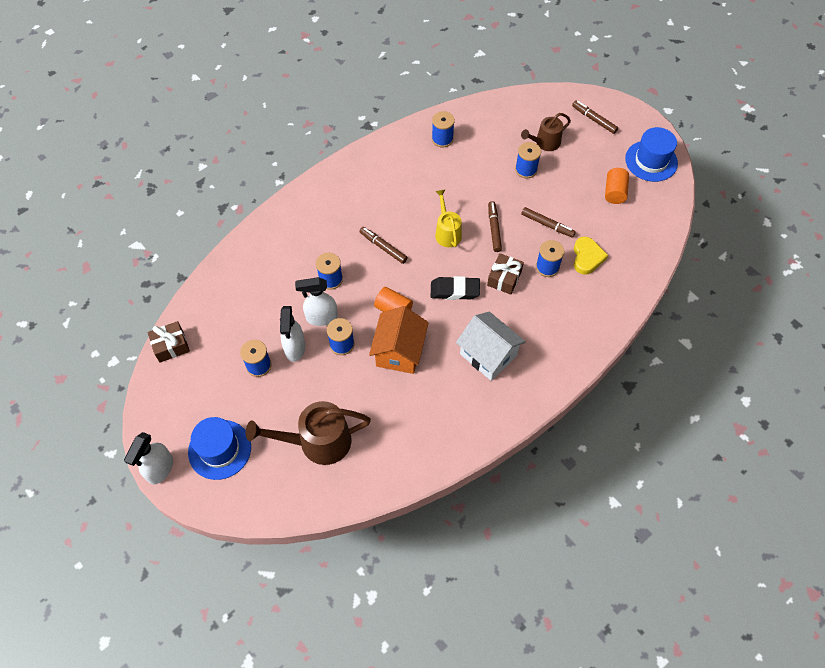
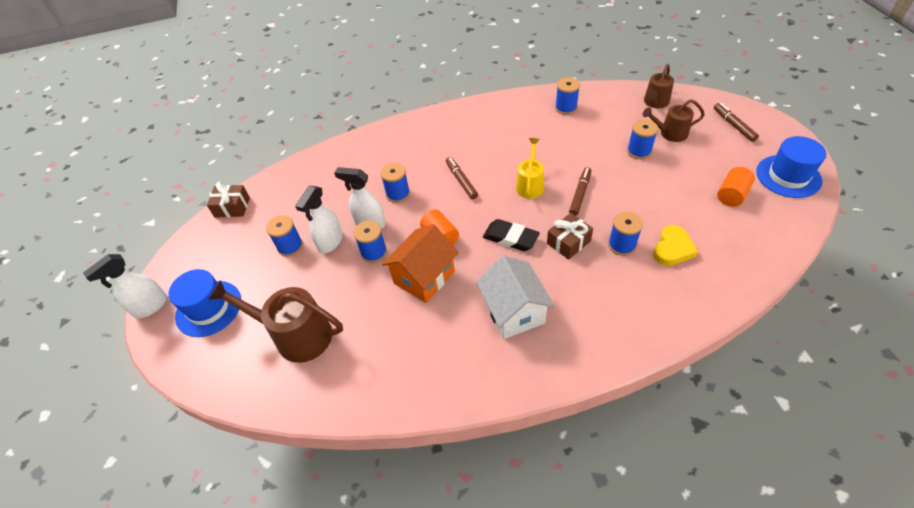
camera: 30 degrees right, 10 degrees down
(520, 112) = (655, 102): none -> brown watering can
(547, 225) = (640, 205): brown marker -> none

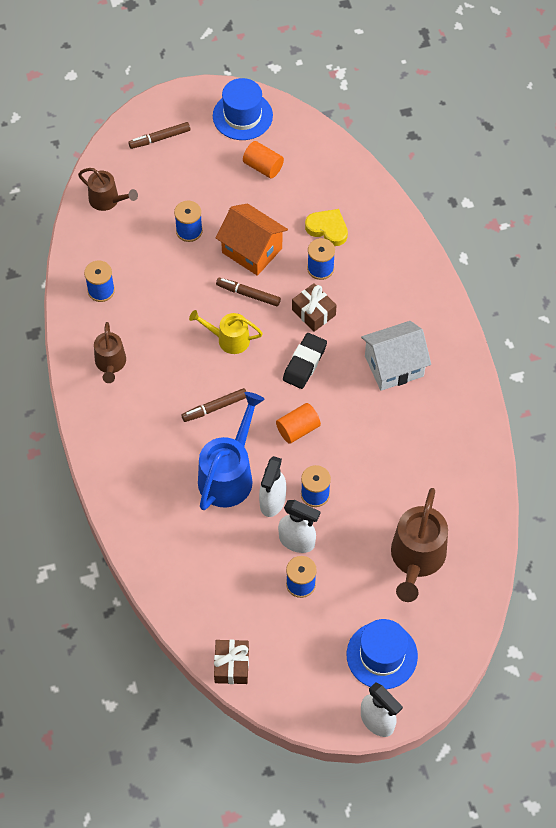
camera: 95 degrees left, 10 degrees up
(398, 194) = (229, 474): blue spool -> blue watering can
(424, 277) = (350, 444): orange house -> orange house (252, 250)
(670, 133) = (164, 197): brown watering can -> brown watering can (110, 364)

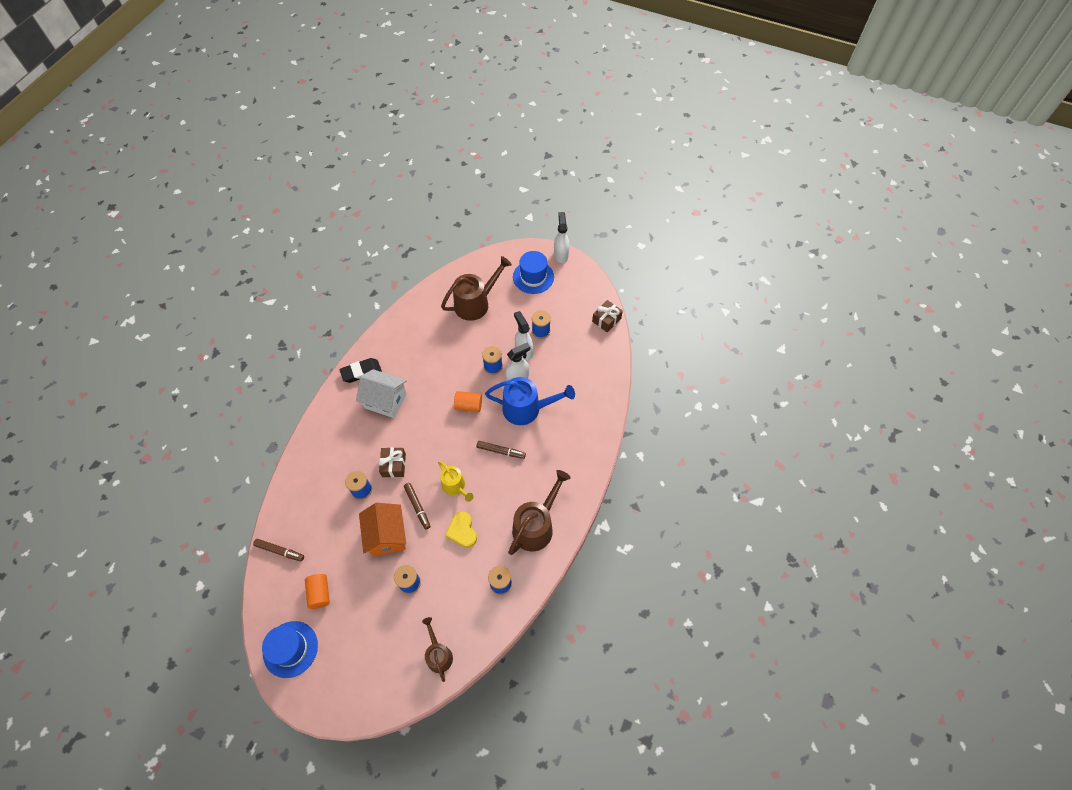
camera: 140 degrees left, 0 degrees up
(110, 364) = (536, 526): brown watering can -> brown watering can, size x1.67
(160, 138) = (359, 679): brown marker -> brown marker (280, 551)
(229, 474) = (527, 409): blue watering can -> blue watering can turned 150 degrees counterclockwise
(304, 363) = (429, 439): black eraser -> black eraser (361, 372)
(327, 229) = (330, 513): yellow heart -> yellow heart (462, 531)

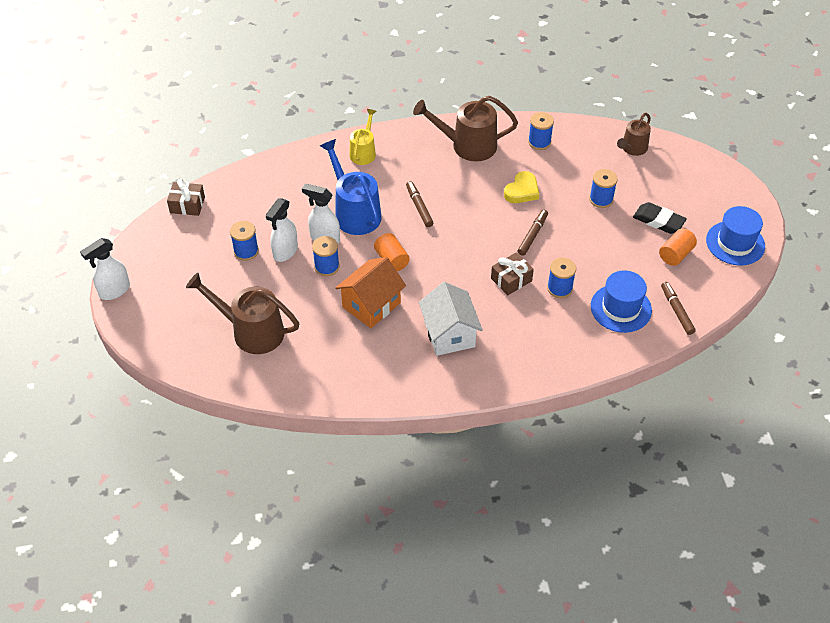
camera: 125 degrees left, 10 degrees down
(361, 372) = (435, 381): black eraser -> black eraser (658, 221)
(387, 535) = (580, 240): orange house -> orange house (371, 305)
(455, 486) = (486, 219): yellow watering can -> yellow watering can (363, 152)
(533, 277) = (170, 299): blue hat -> blue hat (621, 308)

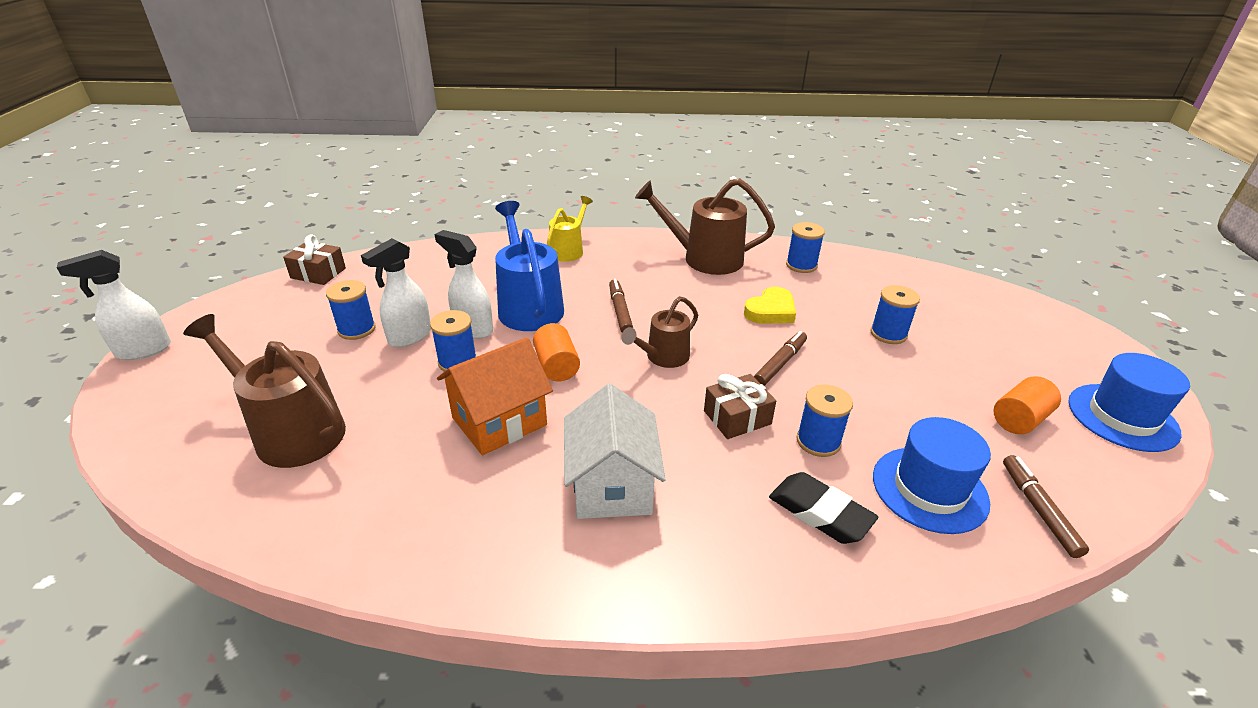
camera: 10 degrees right, 15 degrees down
(632, 148) = (932, 285): brown watering can -> brown watering can (663, 357)
(658, 221) = (982, 371): black eraser -> black eraser (820, 513)

